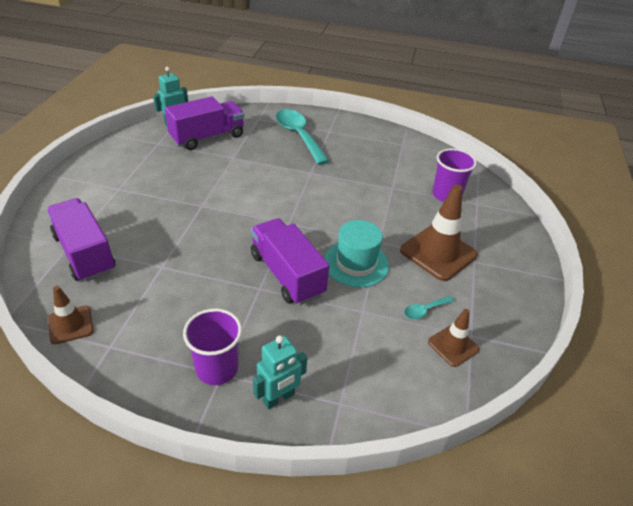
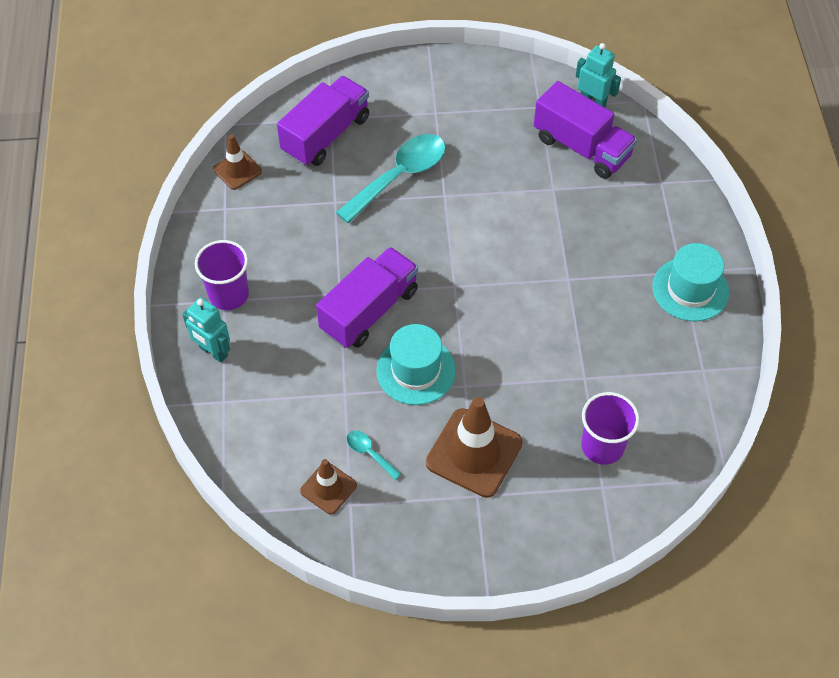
camera: 75 degrees right, 15 degrees up
(299, 136) = (645, 241): turquoise spoon -> turquoise spoon (399, 176)
(343, 132) = (690, 289): none -> turquoise hat

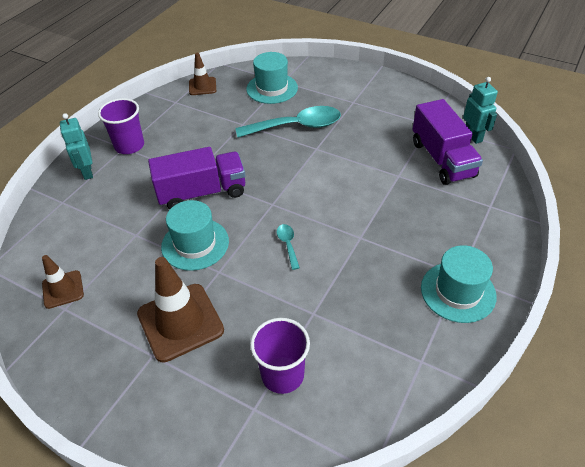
camera: 35 degrees right, 10 degrees down
(326, 135) = (272, 88): purple truck -> turquoise hat
(369, 453) = (111, 281): turquoise spoon -> turquoise spoon (288, 245)

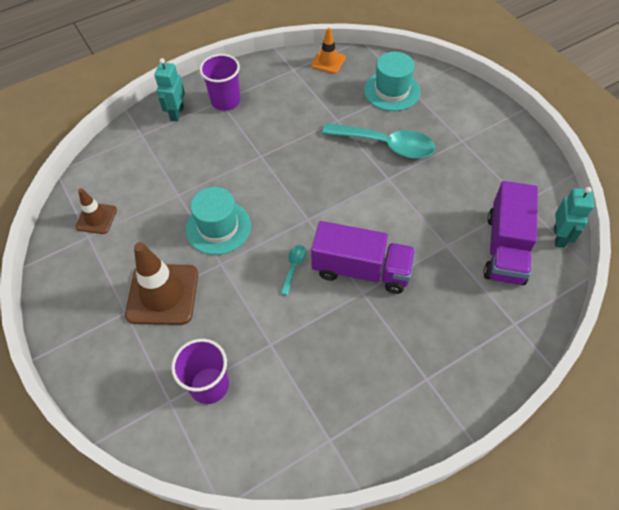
camera: 30 degrees right, 10 degrees up
(202, 86) = (328, 61): brown traffic cone -> orange traffic cone
(202, 193) = (255, 178): purple truck -> purple truck (361, 270)
(458, 292) = (412, 394): turquoise hat -> none

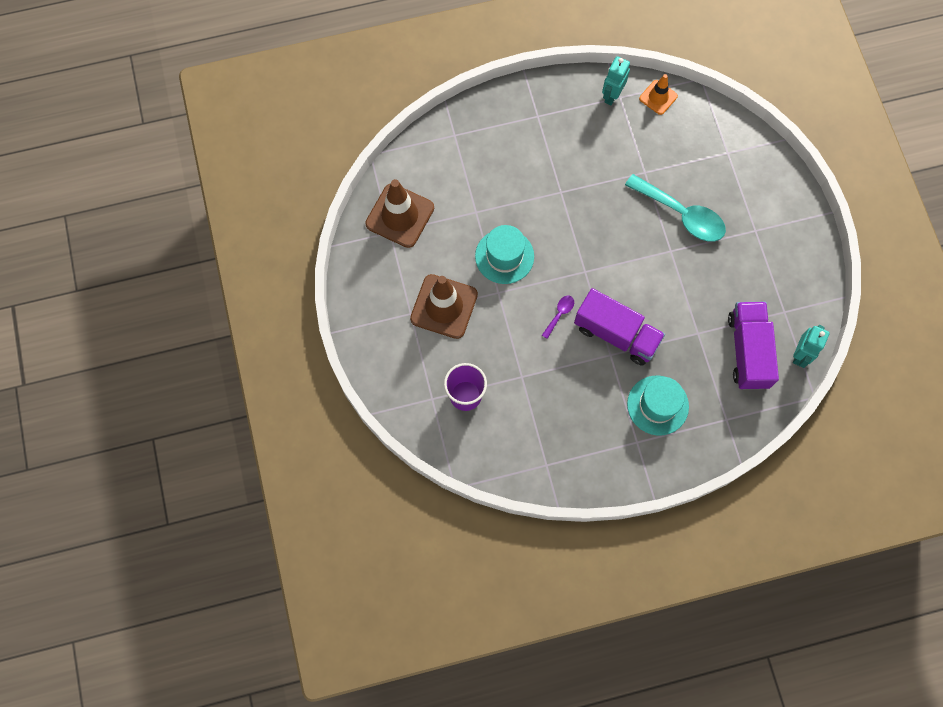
camera: 15 degrees right, 15 degrees up
(96, 218) = (400, 216): brown traffic cone -> brown traffic cone, size x1.79
(176, 113) = (493, 119): turquoise robot -> turquoise robot (611, 95)
(225, 101) = (543, 118): purple cup -> none
(294, 267) = (559, 314): turquoise spoon -> purple spoon
(392, 91) = (709, 153): turquoise hat -> turquoise hat (657, 405)
(505, 248) = (748, 351): purple truck -> purple truck turned 150 degrees clockwise

